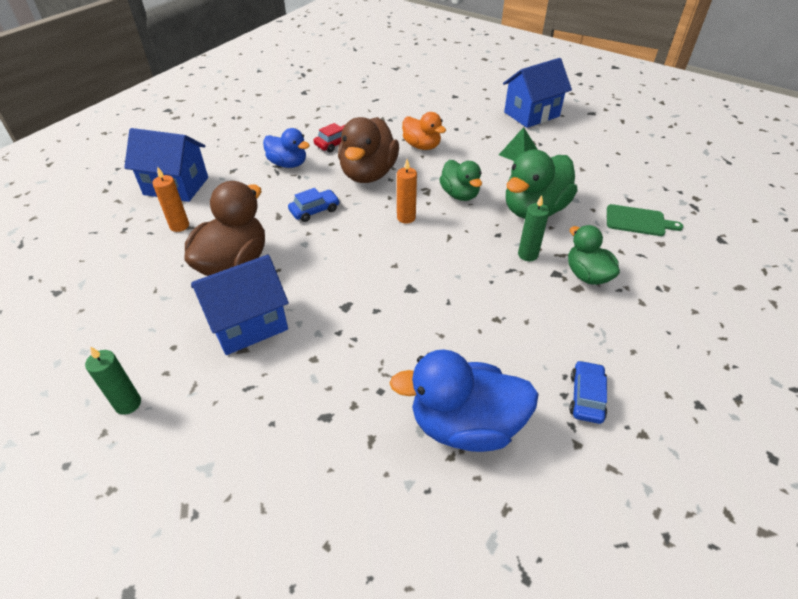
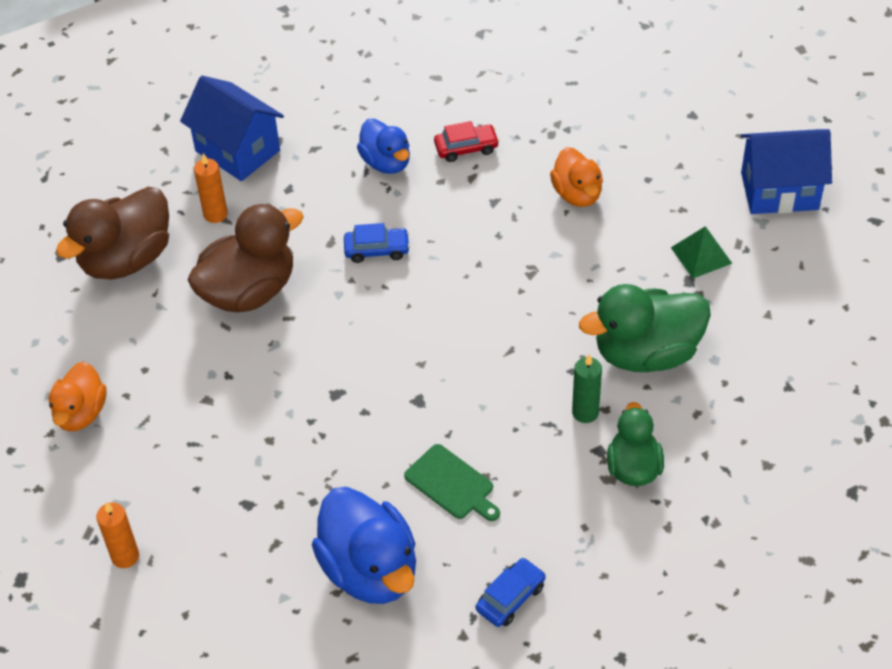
camera: 30 degrees right, 5 degrees up
(128, 404) = (81, 413): green candle -> orange duck
(248, 324) = (227, 374): blue house -> none
(368, 174) = (476, 216): brown duck -> brown duck (126, 259)
(406, 217) = (478, 303): orange candle -> orange candle (125, 556)
(460, 194) = (569, 293): green duck -> none
(465, 425) = (370, 570): blue duck -> blue duck turned 150 degrees counterclockwise
(638, 221) = (767, 423): green cutting board -> green cutting board (451, 484)

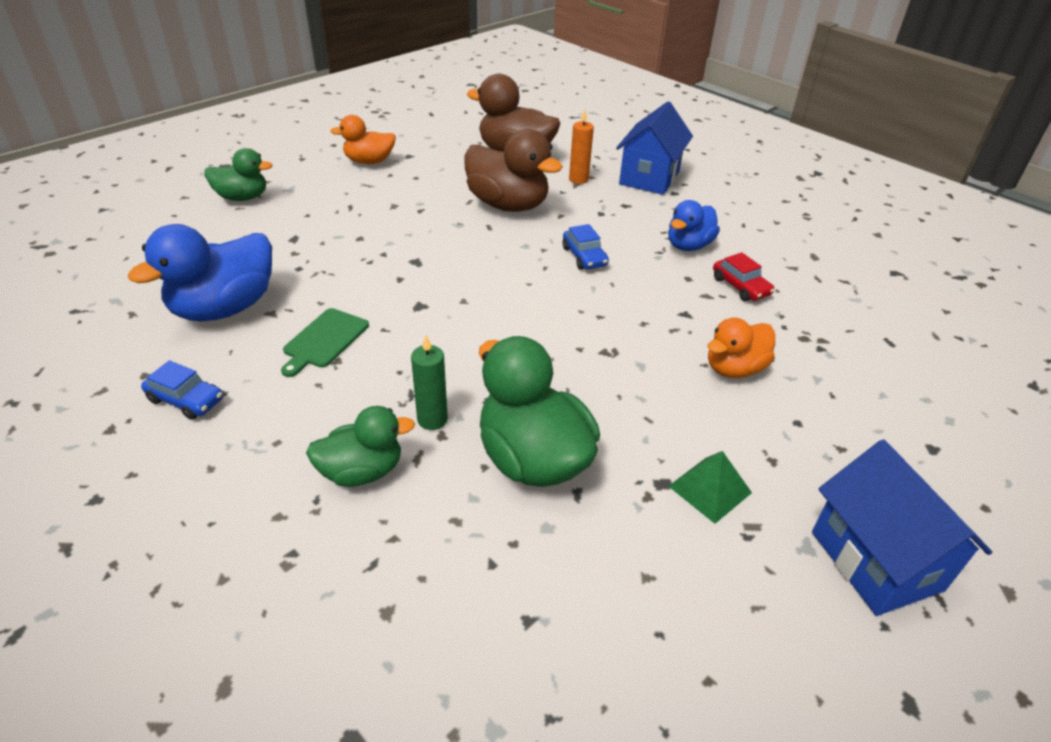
camera: 70 degrees right, 10 degrees down
(125, 556) = (242, 197): orange candle -> green duck

